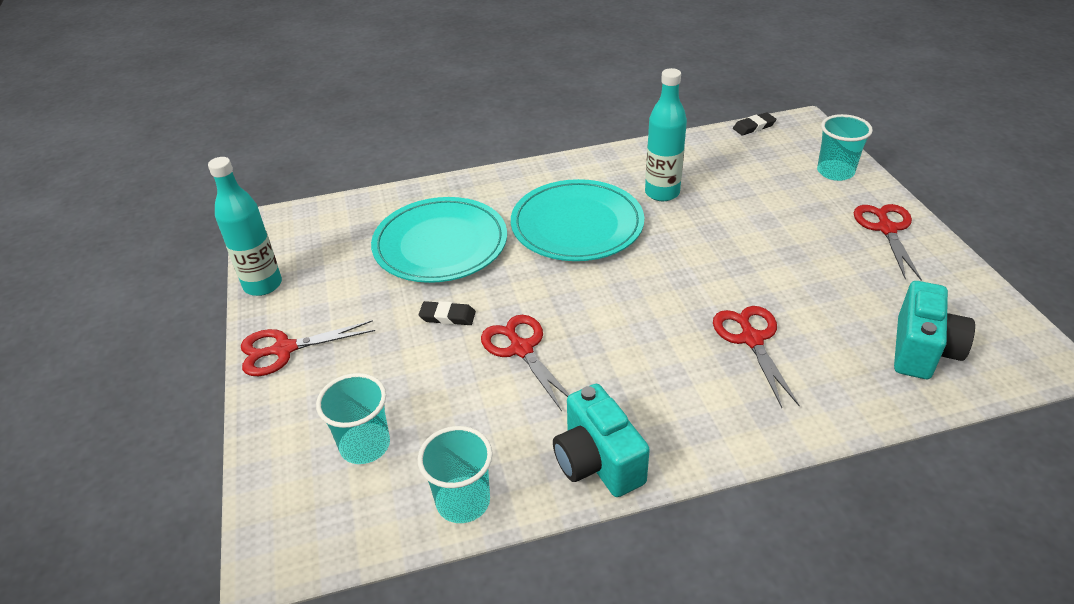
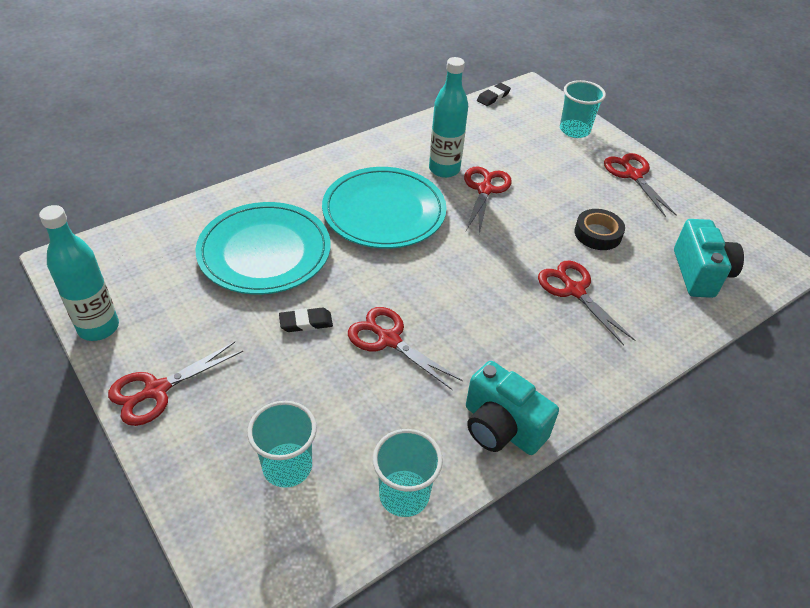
camera: 25 degrees left, 5 degrees up
(697, 219) = (485, 190): none -> red scissors
(810, 285) = (597, 234): none -> black tape

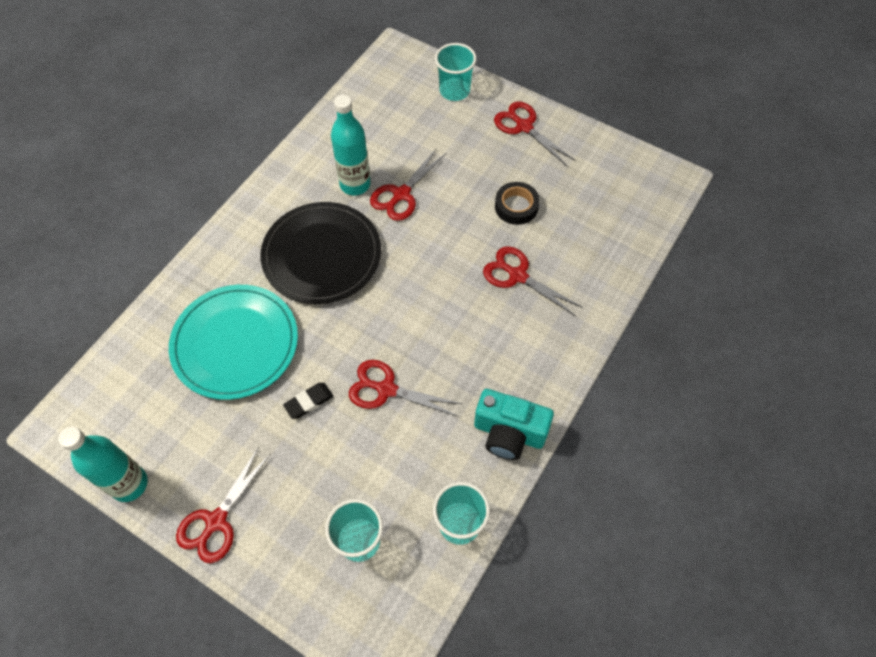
camera: 20 degrees left, 15 degrees up
(384, 211) = (322, 255): turquoise plate -> black plate
(485, 190) = (401, 194): red scissors -> red scissors turned 135 degrees counterclockwise
(493, 97) = (364, 75): black eraser -> none
(700, 274) = (612, 216): turquoise camera -> none

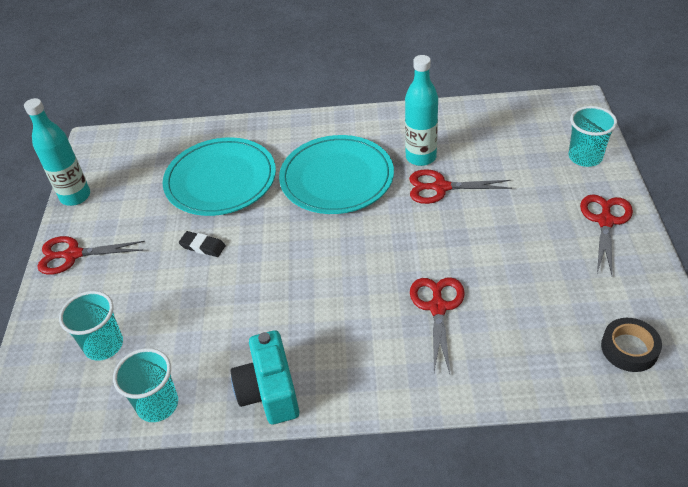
camera: 60 degrees right, 15 degrees down
(322, 255) = (336, 178): black plate -> turquoise plate
(386, 389) = (248, 284): red scissors -> none
(516, 206) = (510, 265): black tape -> black tape (629, 348)

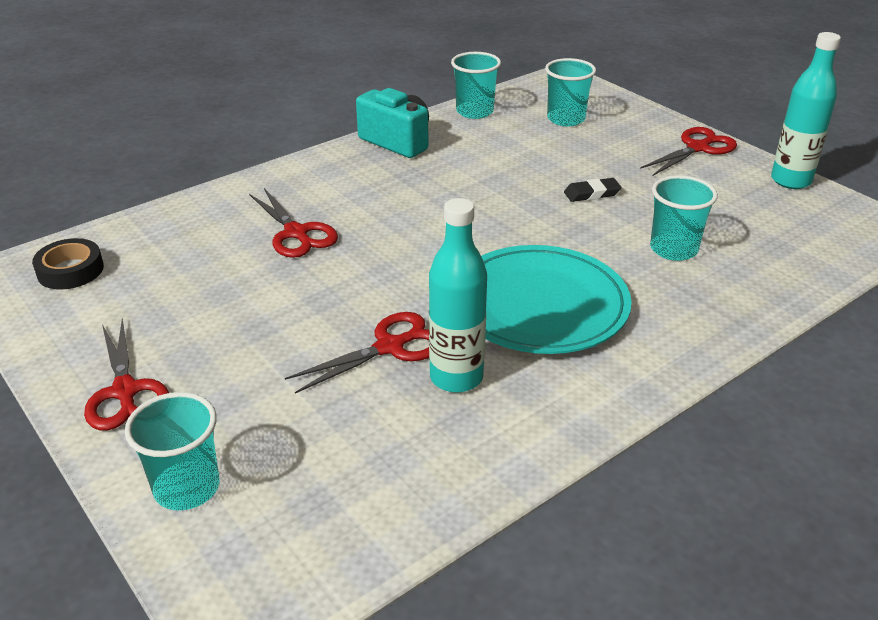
camera: 140 degrees right, 10 degrees down
(220, 180) = (673, 249): turquoise plate -> turquoise cup

